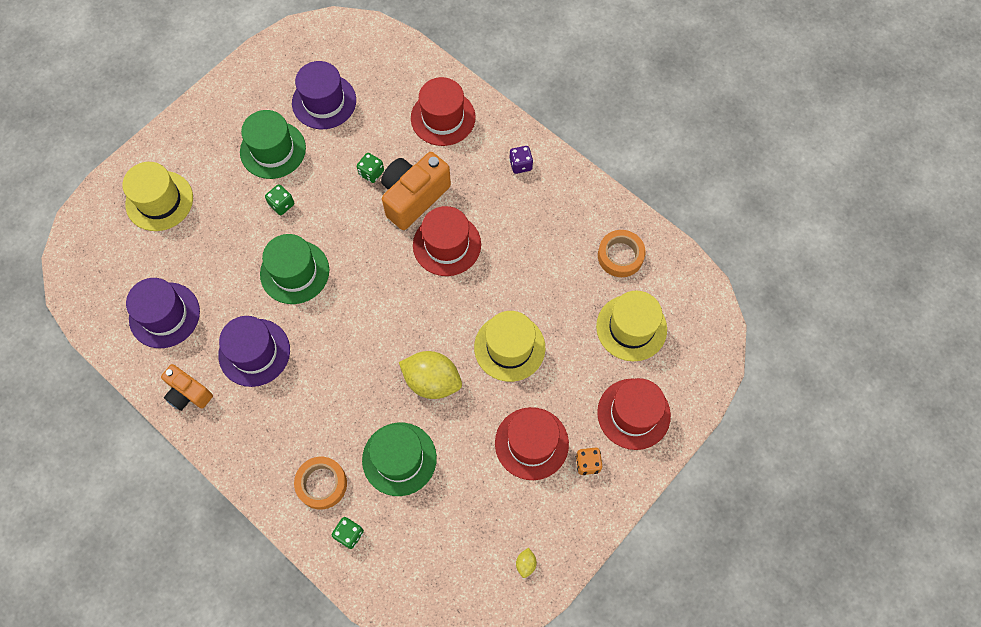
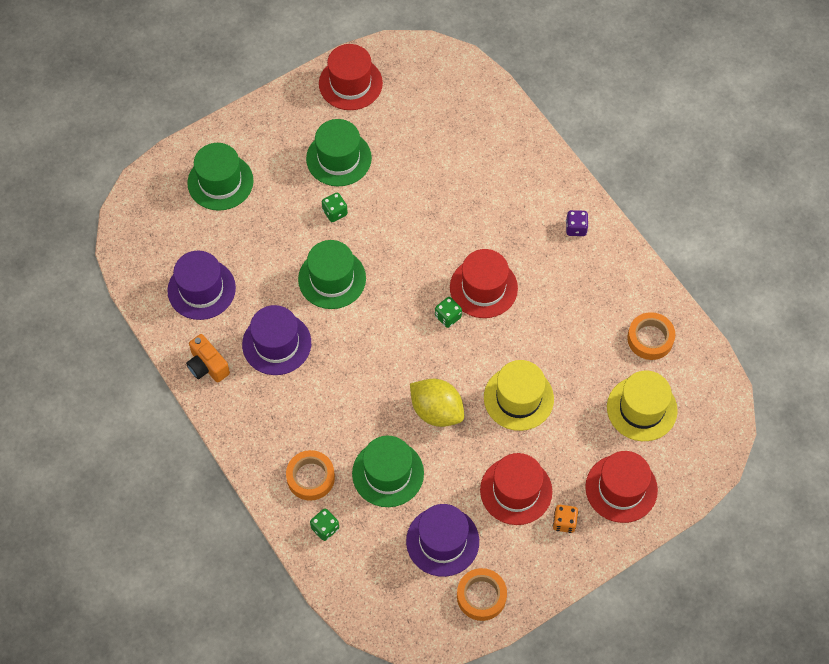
camera: 15 degrees right, 5 degrees down
(159, 201) = (220, 182): yellow hat -> green hat
(324, 101) = (399, 123): purple hat -> purple hat (442, 541)
(371, 173) = (428, 202): green dice -> green dice (448, 317)
(414, 197) = (463, 235): orange camera -> none
(443, 118) = (511, 165): red hat -> red hat (350, 83)
(525, 564) = (481, 596): yellow lemon -> orange tape

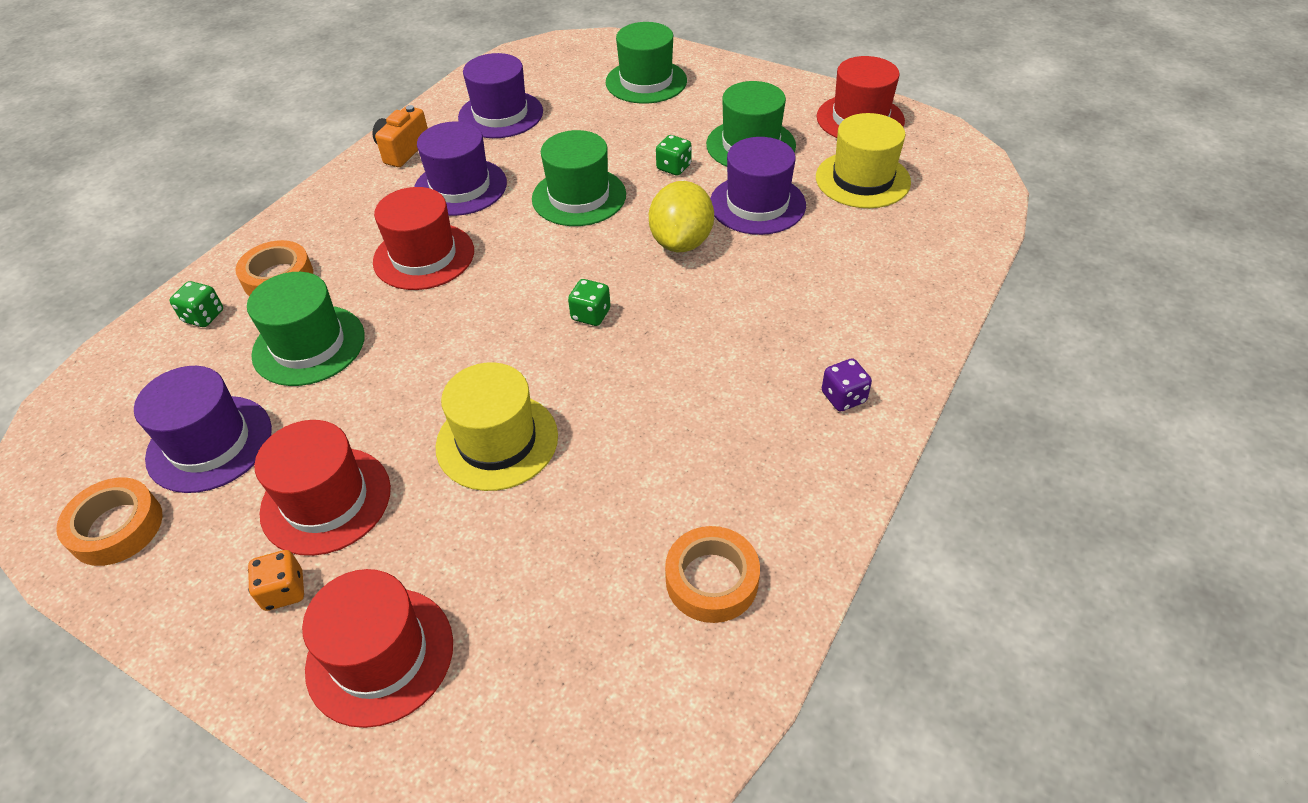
camera: 65 degrees right, 15 degrees down
(401, 186) = (757, 204): none -> purple hat
(436, 411) = (431, 358): yellow lemon -> yellow lemon (681, 242)
(483, 288) = (662, 333): red hat -> red hat (424, 256)
(642, 408) = (561, 623): yellow hat -> yellow hat (862, 179)

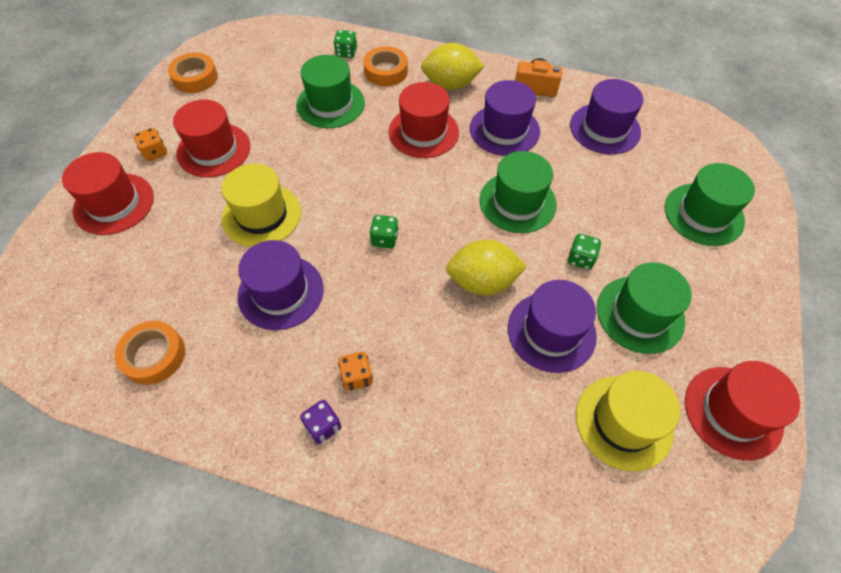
camera: 75 degrees right, 10 degrees up
(210, 443) = (251, 90): purple hat -> purple hat (281, 292)
(349, 219) = (450, 84): none -> yellow lemon
(783, 361) = (357, 376): none -> orange dice

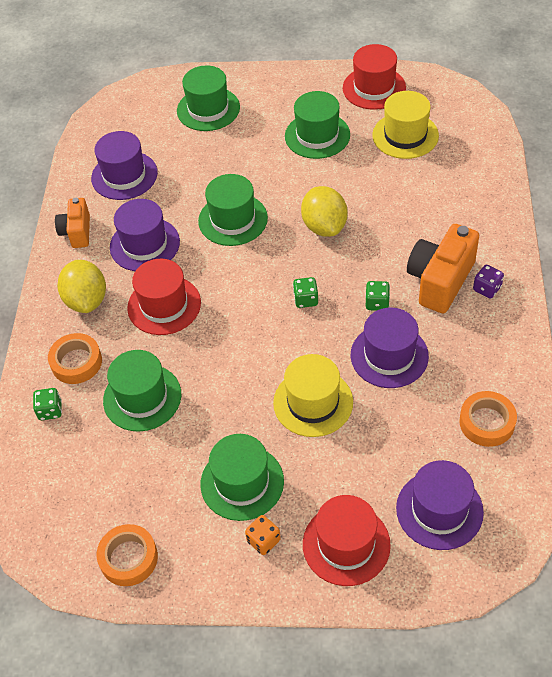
camera: 100 degrees left, 5 degrees down
(213, 150) = (242, 482): red hat -> green hat
(357, 376) = (440, 281): orange dice -> orange camera
(551, 331) = (352, 179): purple hat -> purple hat (439, 510)
(580, 259) = (279, 172): green dice -> green dice (377, 303)

